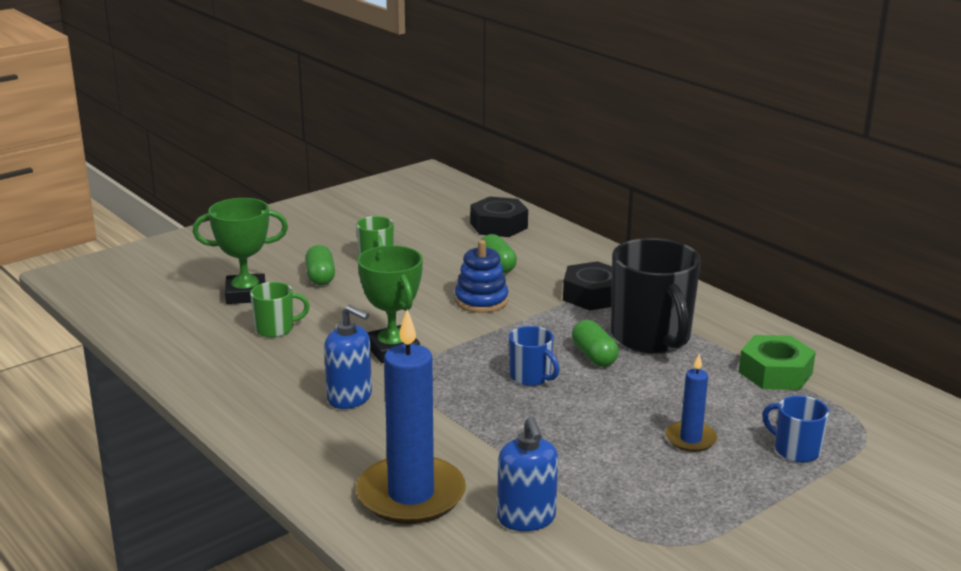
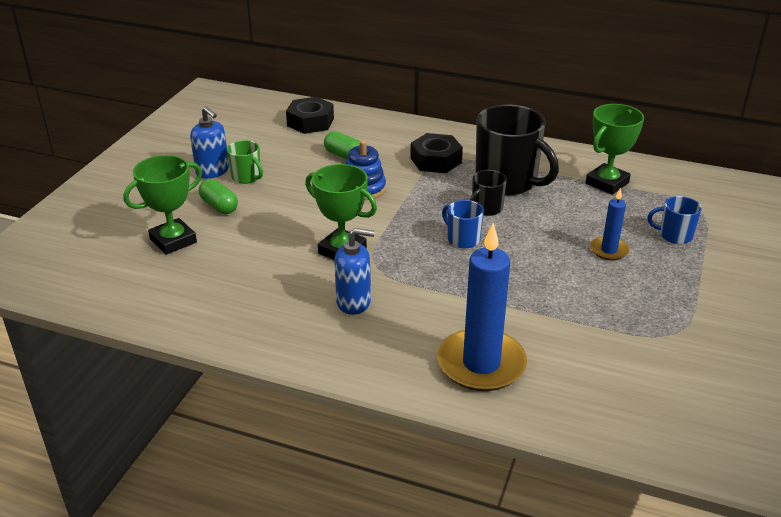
camera: 30 degrees left, 10 degrees up
(276, 329) = (232, 263): green mug -> none
(526, 518) = (574, 350): blue soap dispenser -> blue soap dispenser (212, 171)
(531, 377) = (462, 239): blue mug -> blue mug turned 150 degrees counterclockwise
(594, 356) = (486, 208): green capsule -> black mug
(775, 372) = (607, 183): green nut -> green trophy

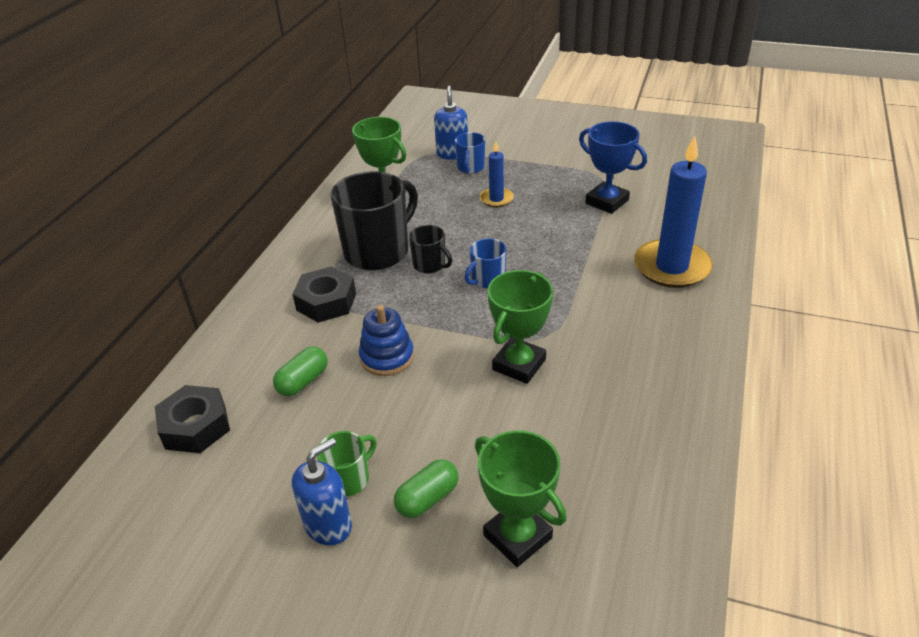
camera: 90 degrees left, 5 degrees up
(354, 302) = (608, 348): blue soap dispenser -> blue soap dispenser (452, 153)
(616, 331) = (607, 202): none -> blue trophy

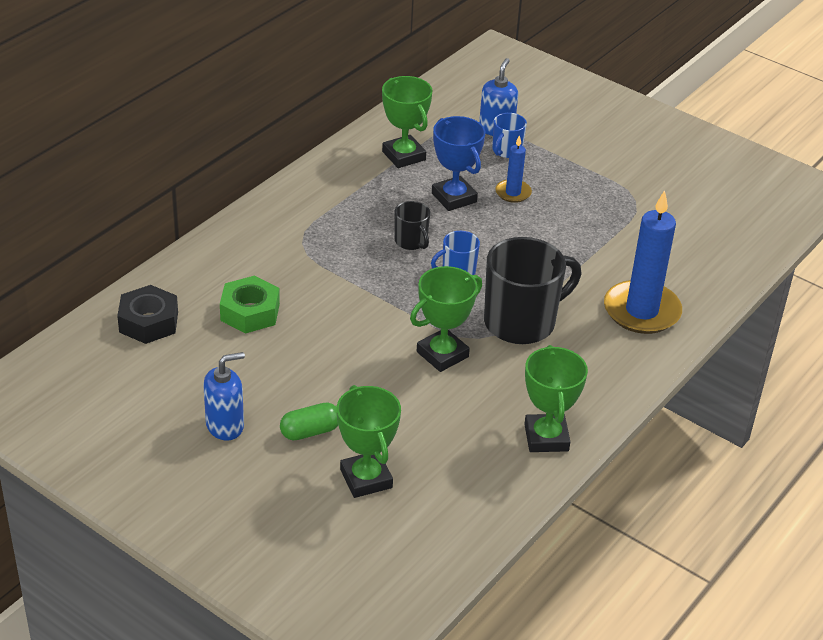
camera: 15 degrees right, 0 degrees up
(303, 381) = (250, 312): green capsule -> green nut
(326, 302) = (299, 248): black nut -> none
(349, 479) = (255, 399): green mug -> none
(378, 251) = (369, 214): black mug -> black mug (521, 322)
(387, 357) = (330, 313): blue stacking toy -> none
(607, 202) = (623, 227): blue trophy -> blue trophy (454, 198)
(672, 420) = (546, 437): none -> green trophy

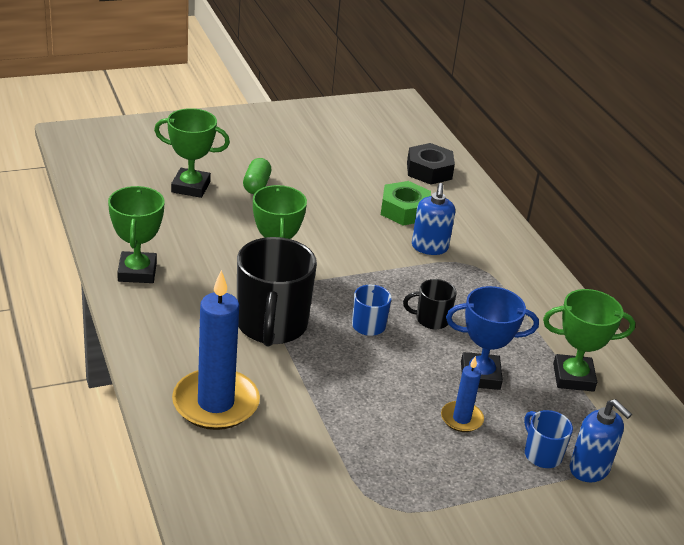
camera: 120 degrees right, 5 degrees down
(225, 426) = (296, 160): blue soap dispenser -> blue soap dispenser (429, 247)
(546, 437) = (137, 272): green trophy -> green trophy turned 60 degrees clockwise

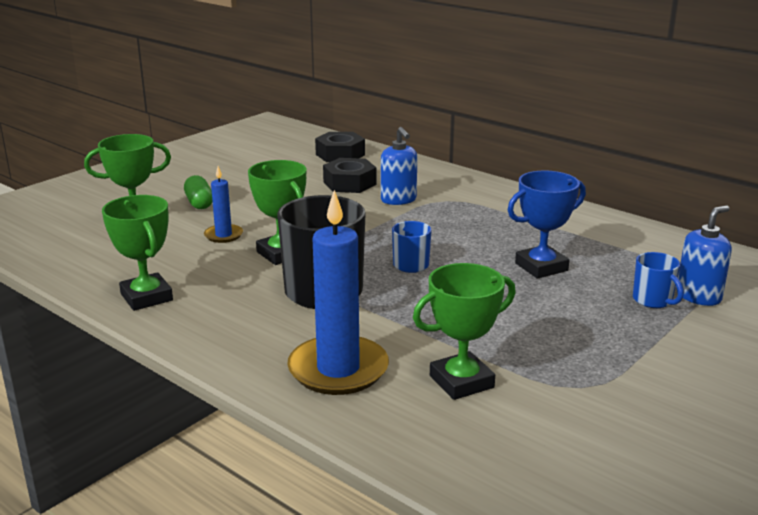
camera: 25 degrees left, 10 degrees down
(404, 210) = (349, 183): green nut -> black nut
(431, 319) = (457, 244): black mug -> none
(461, 419) = (564, 300): blue candle -> blue candle (223, 235)
(542, 454) = (653, 300): blue mug -> blue mug turned 150 degrees counterclockwise
(573, 377) = (610, 244): green trophy -> green trophy (461, 382)
(589, 469) = (698, 296): blue soap dispenser -> blue soap dispenser turned 60 degrees counterclockwise

